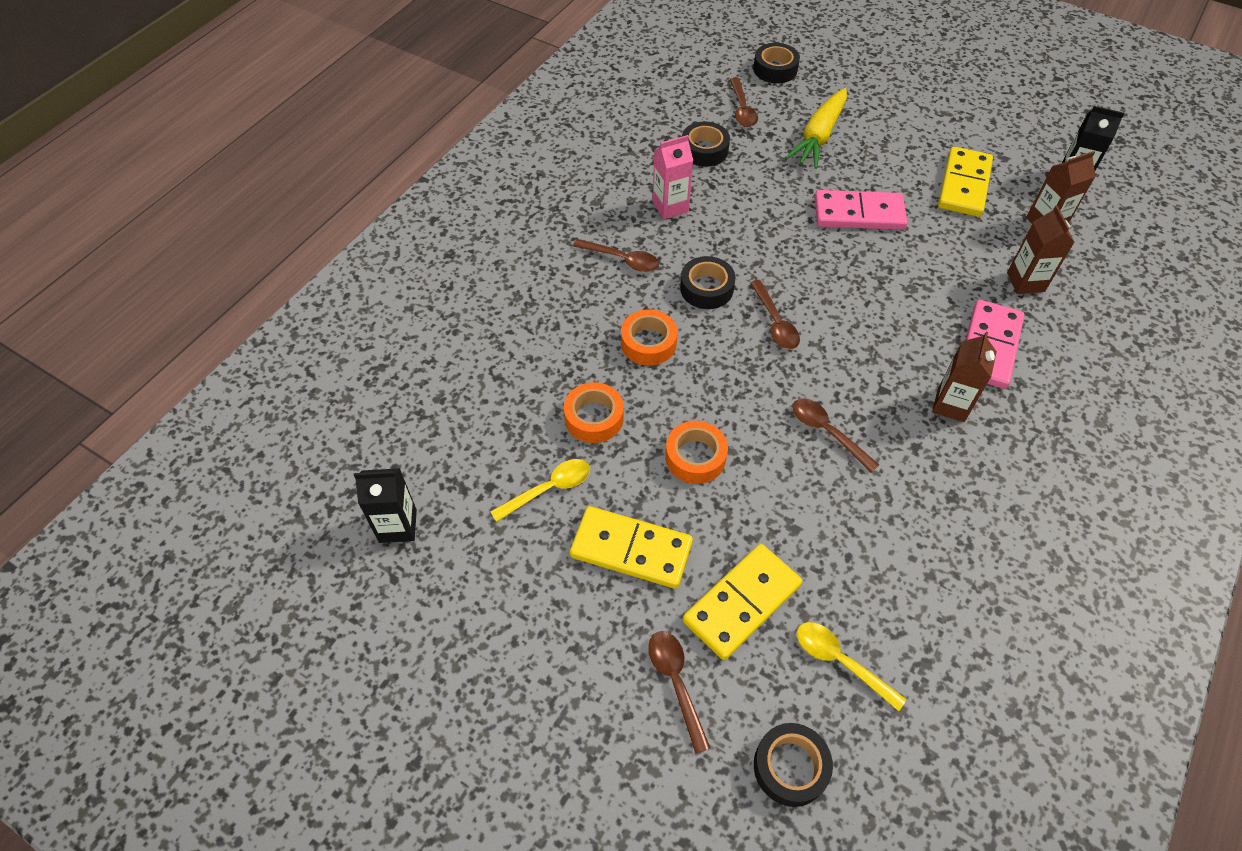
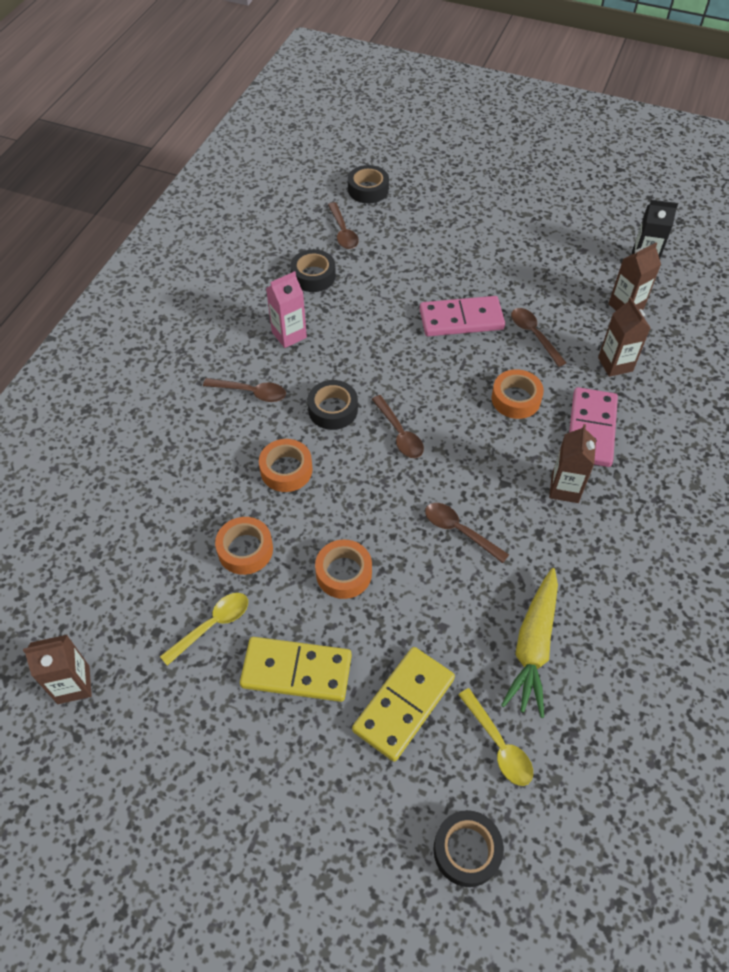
camera: 10 degrees left, 0 degrees up
(398, 526) = (73, 684): black carton -> brown carton
(676, 683) = (354, 791): brown spoon -> brown spoon (534, 335)
(819, 136) = (416, 250): yellow carrot -> yellow carrot (533, 646)
(840, 662) = (498, 744): yellow spoon -> yellow spoon turned 150 degrees counterclockwise
(908, 304) = (516, 399): none -> orange tape
(963, 185) = (550, 280): yellow domino -> none

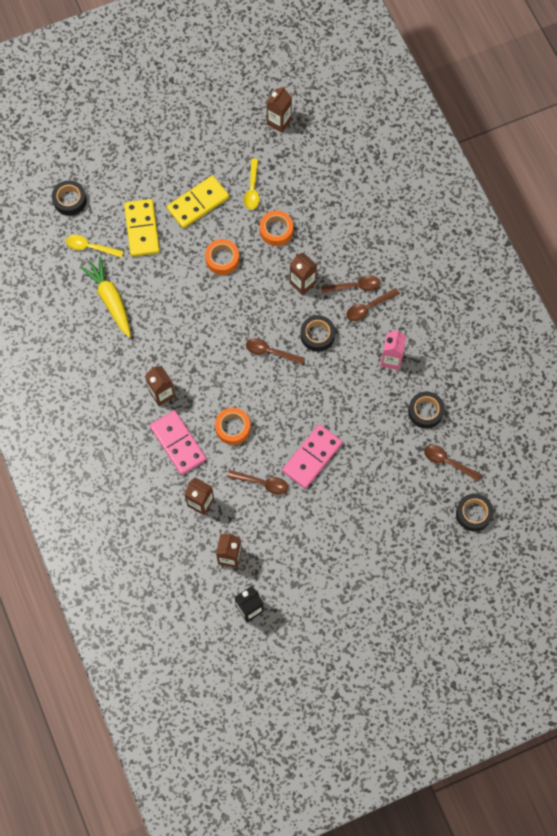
camera: 135 degrees right, 15 degrees up
(286, 470) = (302, 283): orange tape -> brown carton
(459, 531) = (191, 325): brown spoon -> brown spoon (354, 286)

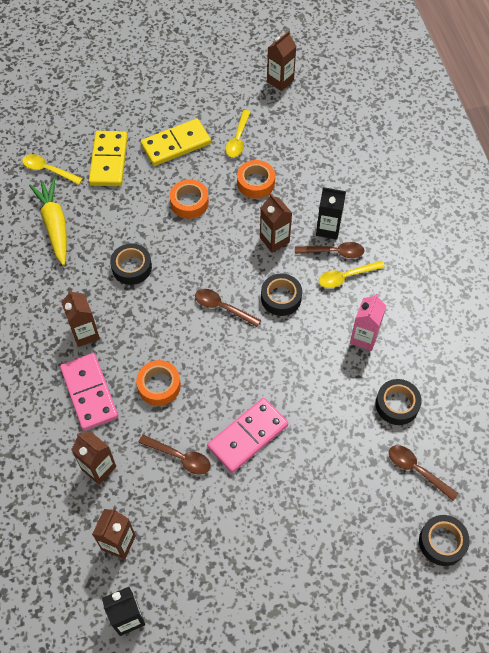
camera: 10 degrees right, 10 degrees down
(70, 200) = (40, 123): black tape -> black tape (131, 267)
(346, 265) = (328, 229): none -> black carton
(368, 307) = (346, 277): brown spoon -> yellow spoon

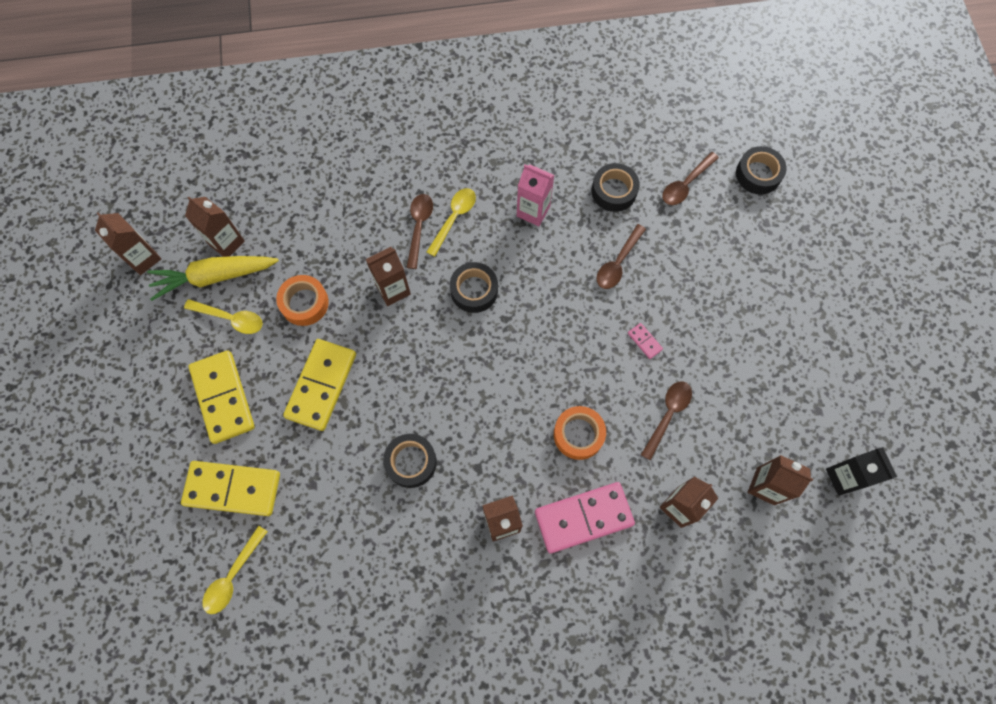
camera: 85 degrees left, 10 degrees up
(55, 225) = (330, 564): yellow carrot -> yellow carrot (215, 277)
(189, 202) = (321, 385): orange tape -> yellow domino
(222, 307) = (480, 356): brown spoon -> brown spoon (618, 263)
(247, 436) = (644, 341): pink domino -> pink domino, size x0.41
(300, 127) = (226, 243): none -> brown carton
(328, 229) = (385, 229): black carton -> none
(346, 277) = (454, 219): yellow spoon -> yellow spoon turned 135 degrees counterclockwise

